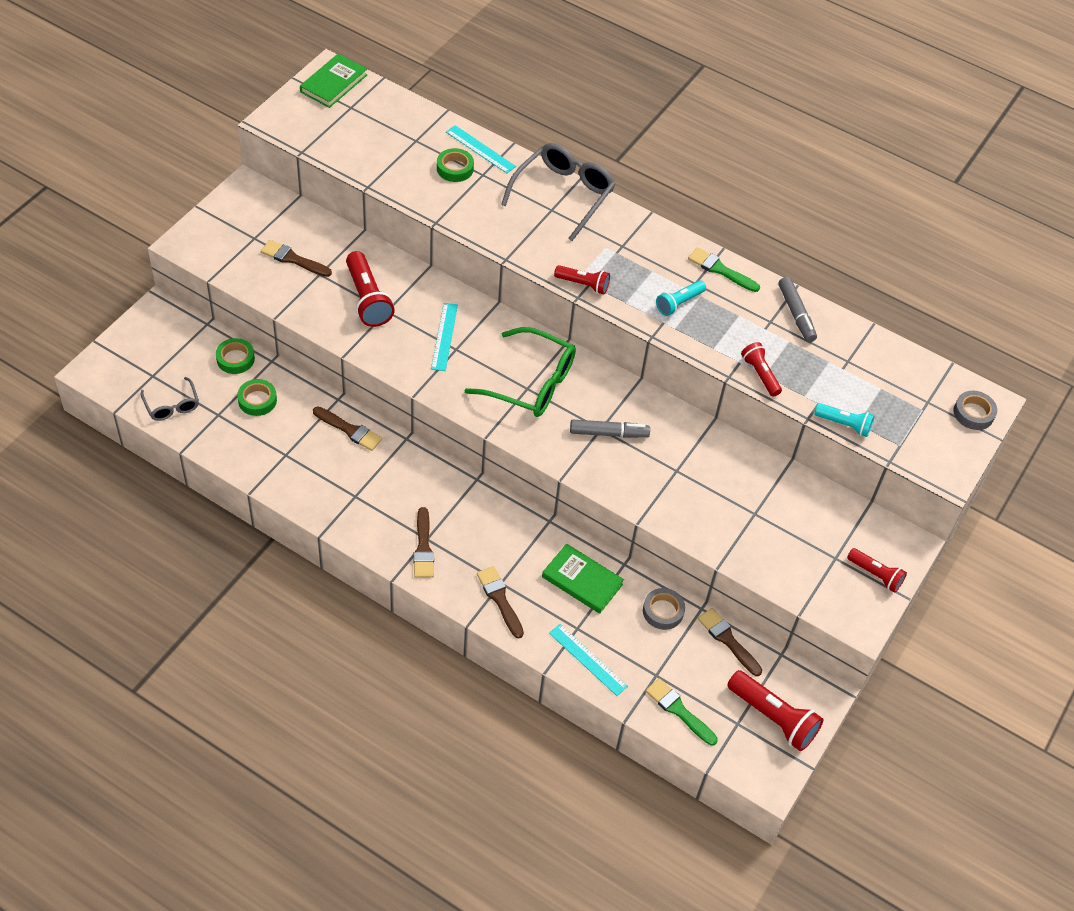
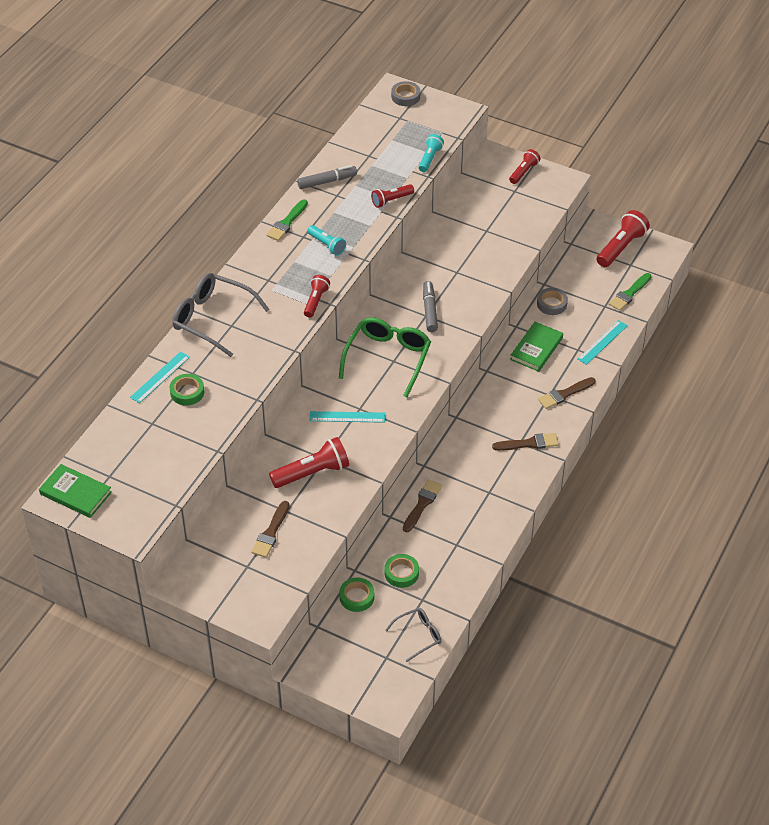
camera: 90 degrees left, 5 degrees down
(727, 640) = (566, 270): brown brush -> none

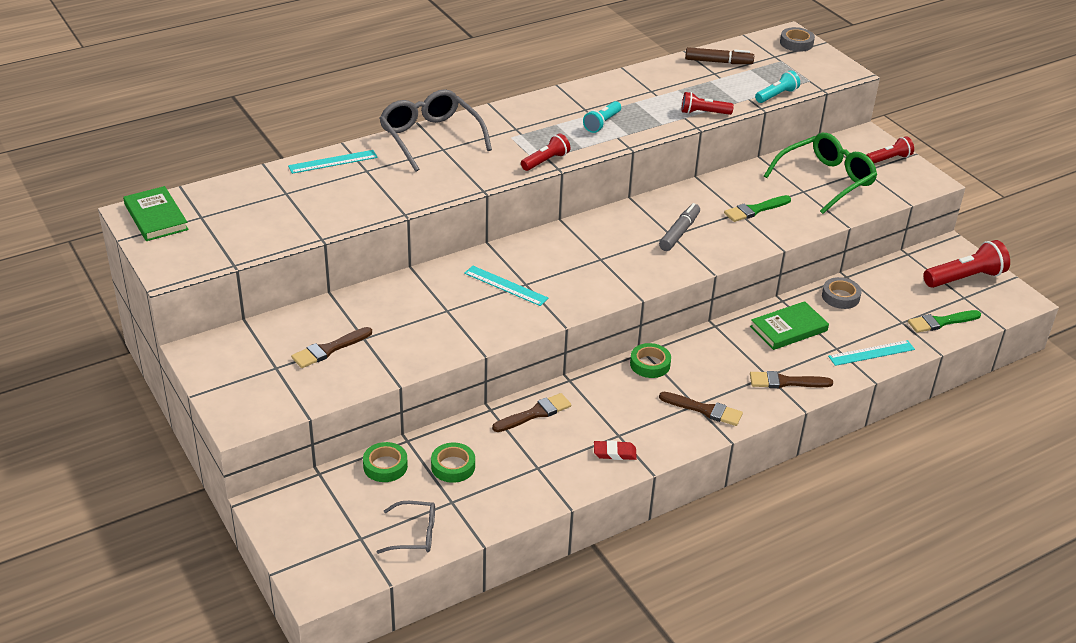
camera: 30 degrees right, 10 degrees down
(187, 392) = (344, 183): green tape -> green tape (650, 364)
(287, 223) = (579, 94): green brush -> green brush (755, 210)
(312, 473) = (423, 317): red flashlight -> none
(327, 181) = (652, 78): grey marker -> none
(327, 245) = (602, 123): turquoise flashlight -> turquoise flashlight turned 45 degrees clockwise
(363, 142) = (718, 62): none -> brown marker
(388, 358) = (596, 254): green glasses -> green glasses (826, 180)
(497, 507) = (614, 453): none -> red eraser

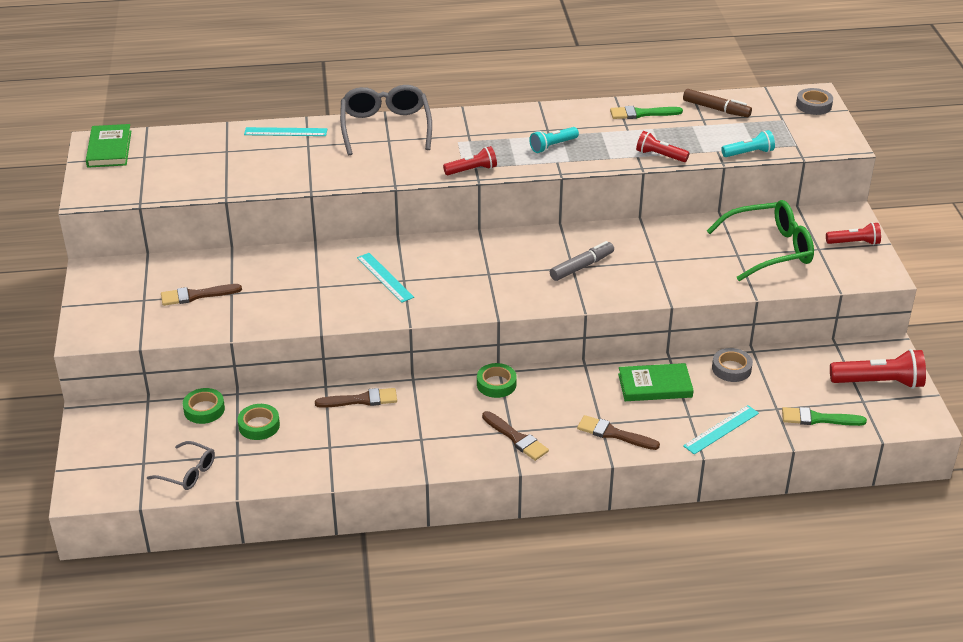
camera: 25 degrees right, 0 degrees up
(614, 453) = (406, 453): red eraser -> none
(755, 210) = (673, 262): green brush -> green brush (641, 114)
(871, 353) = (721, 429): turquoise ruler -> turquoise ruler turned 45 degrees counterclockwise

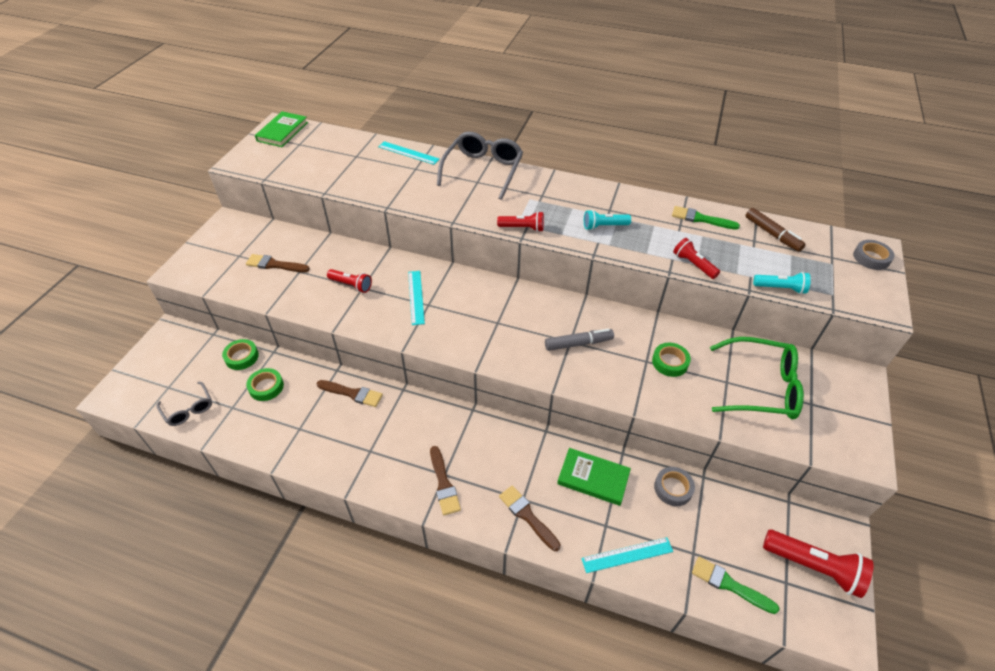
camera: 25 degrees right, 10 degrees up
(496, 384) = (462, 421): green tape -> green tape (670, 362)
(854, 243) = (852, 410): red flashlight -> red flashlight (351, 285)

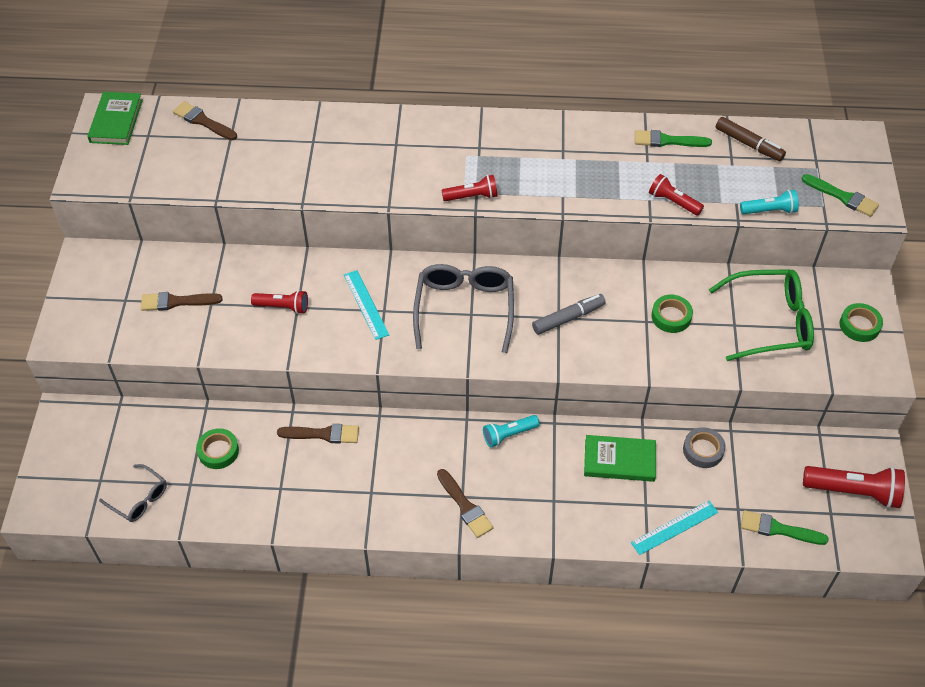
camera: 15 degrees left, 5 degrees up
(241, 357) = (170, 423): green tape -> green tape (859, 325)
(408, 153) = (294, 120): turquoise ruler -> none
(483, 170) = (396, 127): grey glasses -> grey glasses (464, 309)
(527, 516) = (563, 516): brown brush -> brown brush (203, 121)
(604, 226) = (563, 174): turquoise flashlight -> turquoise flashlight (508, 435)
(853, 291) = (843, 197): none -> green brush
(871, 258) = (856, 152): grey tape -> none

